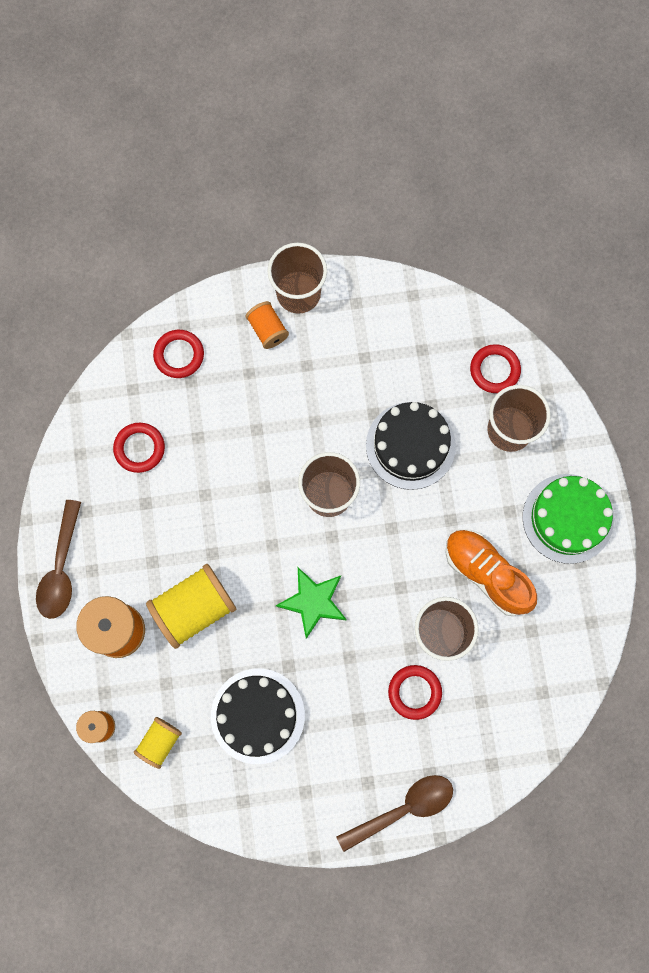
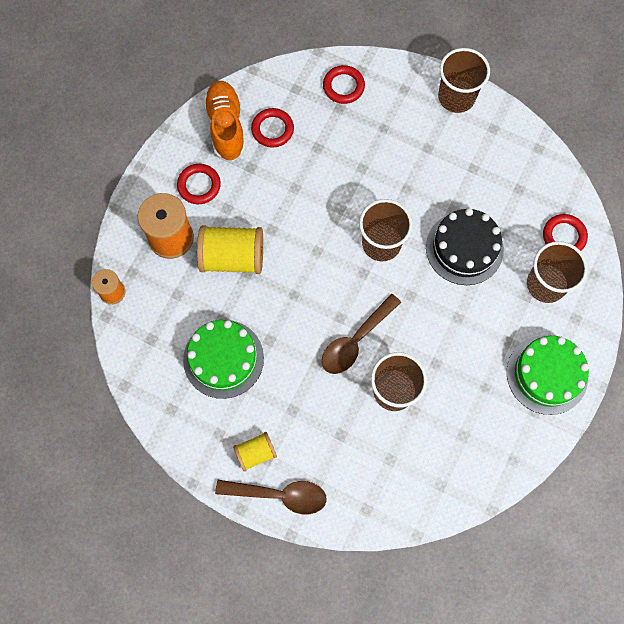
camera: 35 degrees right, 5 degrees down
(61, 568) = (163, 173): brown spoon -> brown spoon (355, 340)
(159, 742) = (144, 330): yellow spool -> yellow spool (255, 453)
(257, 716) = (223, 358): black cake -> green cake
(267, 330) = (417, 108): orange spool -> none
(313, 602) = (318, 308): green star -> none
(414, 692) = (346, 419): red ring -> red ring (199, 185)
(486, 574) = (458, 373): orange shoe -> orange shoe (226, 127)

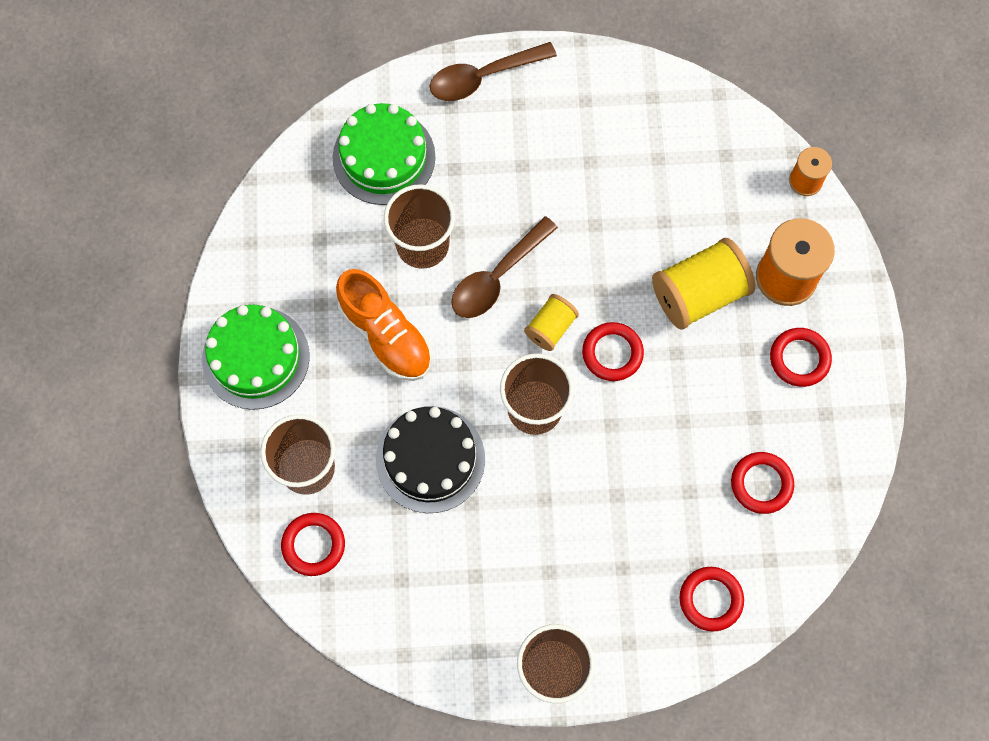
camera: 150 degrees right, 0 degrees up
(223, 358) = (632, 177): green cake -> green cake (384, 157)
(226, 127) = (821, 454): orange shoe -> orange shoe (386, 334)
(255, 453) = (534, 103): yellow spool -> yellow spool (551, 327)
(311, 251) = (612, 353): none -> red ring
(355, 340) = (497, 277): brown spoon -> brown spoon turned 150 degrees counterclockwise

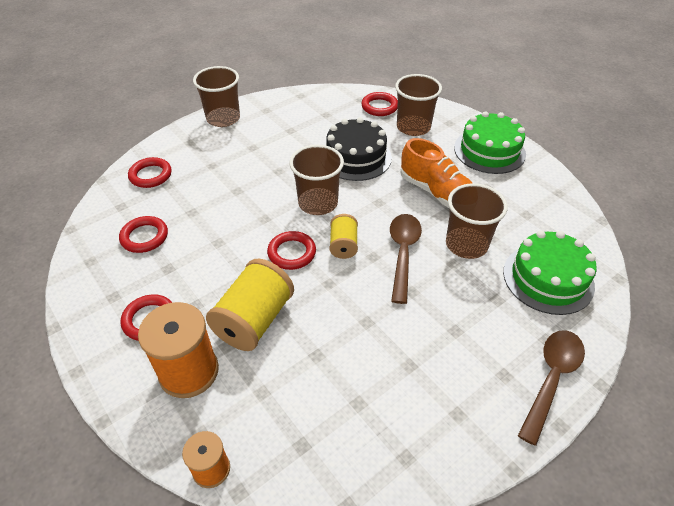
camera: 145 degrees right, 25 degrees down
(386, 334) = (436, 192): orange shoe -> orange shoe turned 150 degrees counterclockwise

